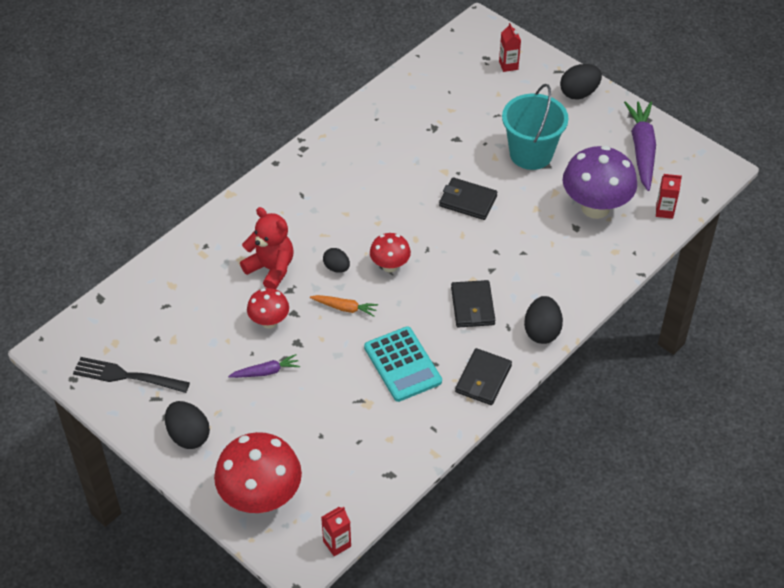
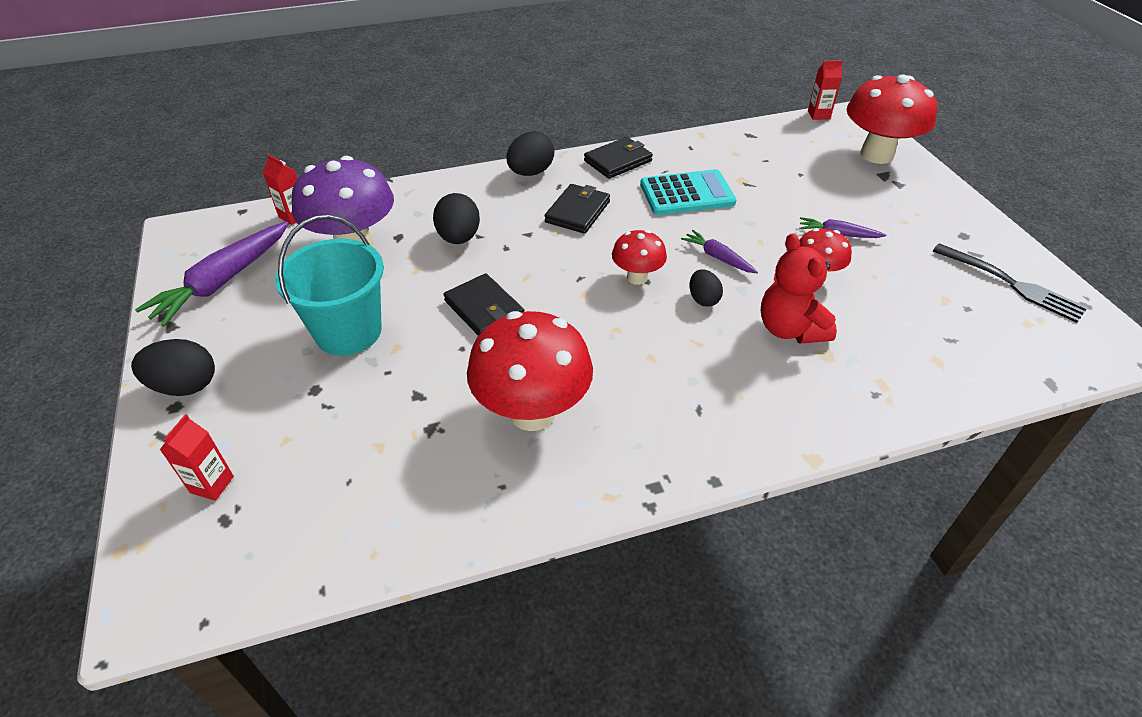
camera: 150 degrees left, 5 degrees down
(188, 435) = (941, 214): black egg -> black egg (459, 238)
(345, 308) = (717, 257): orange carrot -> purple carrot
(389, 156) = (532, 412): none -> red mushroom
(402, 364) = (687, 194): turquoise calculator -> turquoise calculator turned 75 degrees clockwise

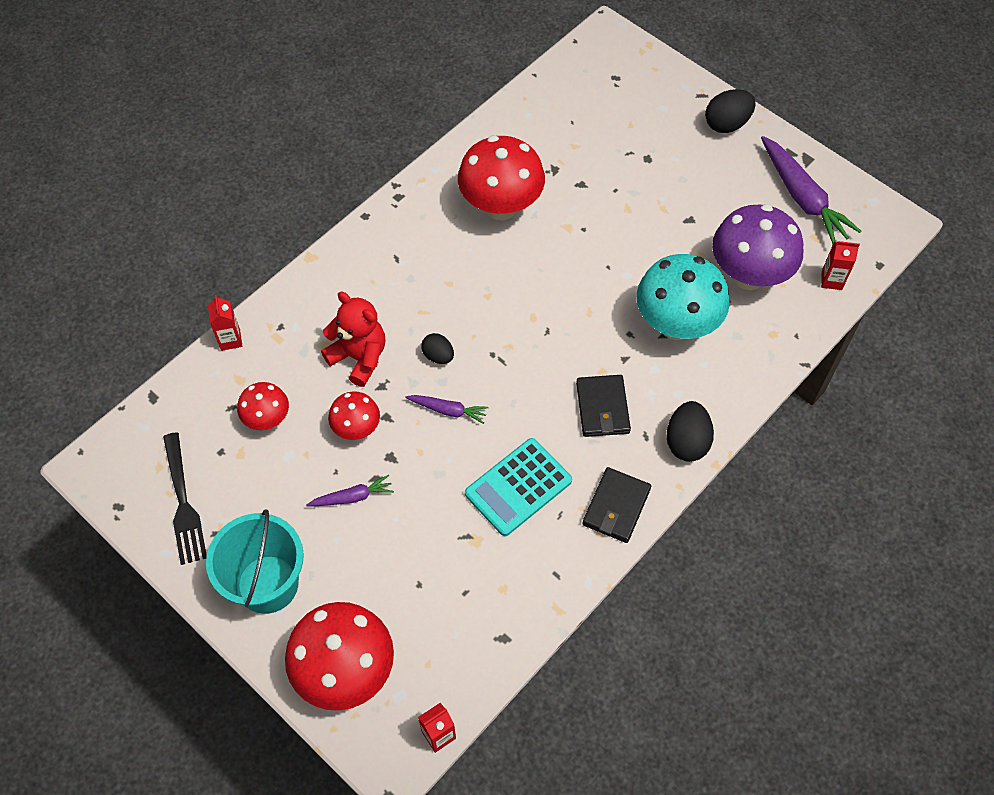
camera: 150 degrees right, 15 degrees up
(212, 484) = (642, 87): red carton -> red carton (230, 340)
(223, 282) = (803, 198): purple carrot -> purple carrot turned 150 degrees clockwise
(348, 332) = (670, 204): turquoise bucket -> turquoise bucket (268, 584)
(459, 238) = (676, 325): black egg -> turquoise mushroom
(484, 309) = (595, 266): black wallet -> none
(637, 277) = (502, 353): red mushroom -> red mushroom (267, 419)
(1012, 284) = (183, 503): black fork -> black fork turned 120 degrees counterclockwise

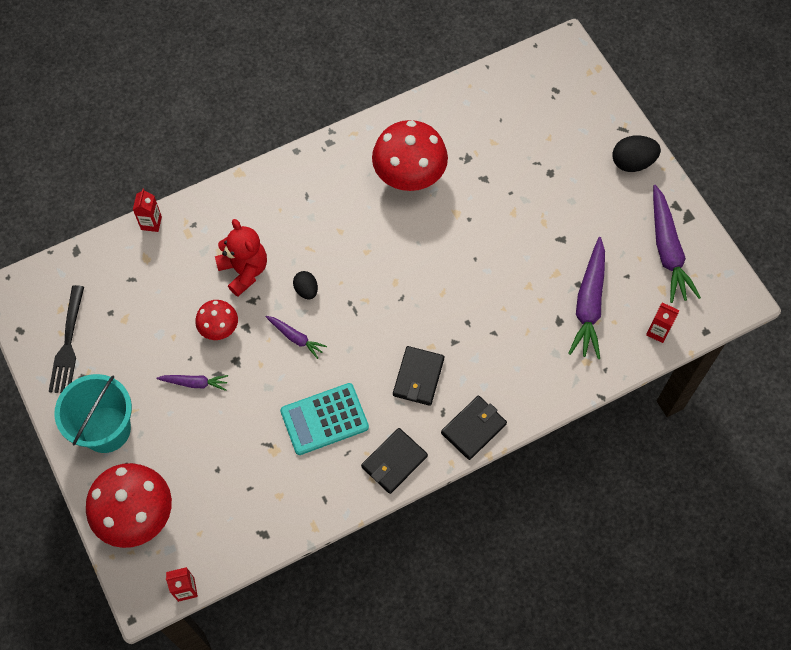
camera: 20 degrees right, 5 degrees up
(267, 419) = (155, 298): red mushroom -> none
(676, 325) = (509, 327): turquoise mushroom -> none
(686, 442) = (473, 428): black egg -> black wallet
(748, 275) = (589, 304): purple mushroom -> purple carrot

